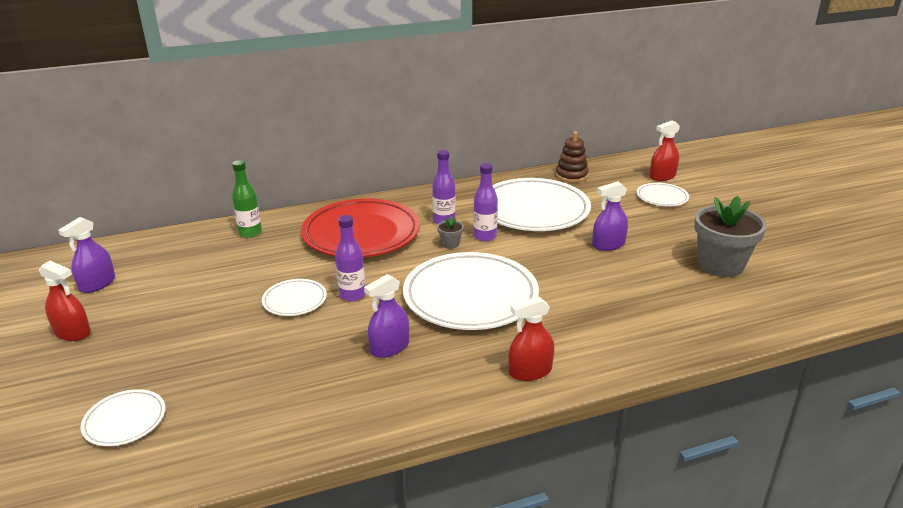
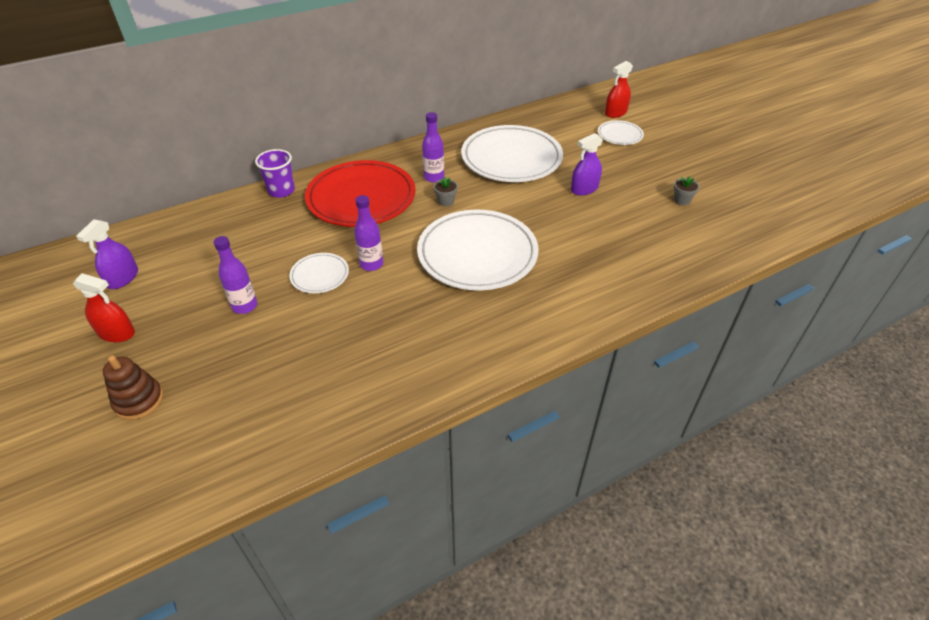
camera: 10 degrees left, 15 degrees up
(125, 421) = (200, 417): white plate -> none
(250, 233) = (255, 207): green bottle -> none
(281, 220) = (281, 191): none -> purple cup
(389, 347) = (419, 314): purple spray bottle -> none
(485, 236) = (475, 190): purple bottle -> purple bottle (245, 306)
(530, 371) = (546, 323): red spray bottle -> none
(571, 175) = (536, 118): brown stacking toy -> brown stacking toy (139, 400)
(720, 265) = (682, 200): grey flower pot -> grey flower pot, size x0.42

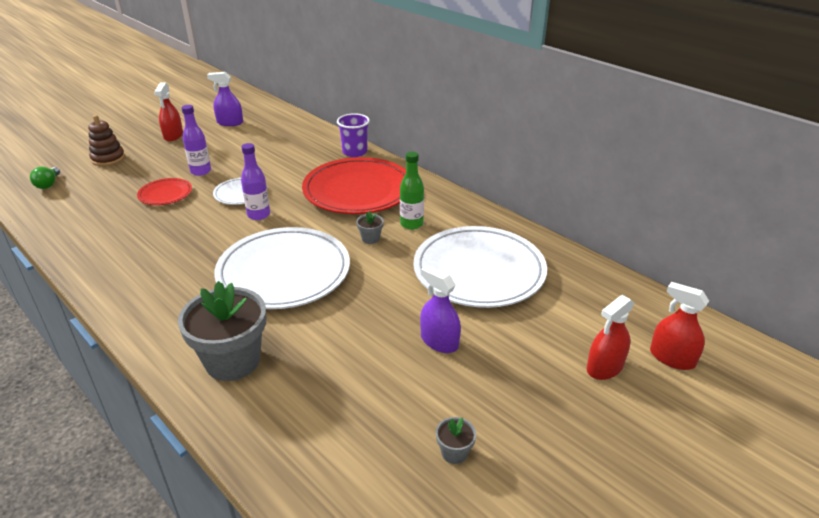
camera: 75 degrees right, 10 degrees down
(175, 464) = (48, 184): none -> green light bulb
(284, 336) = (165, 194): none -> red plate
(434, 177) = (411, 224): purple bottle -> green bottle
(586, 289) = (233, 361): none -> grey flower pot
(620, 135) = (604, 367): white plate -> red spray bottle

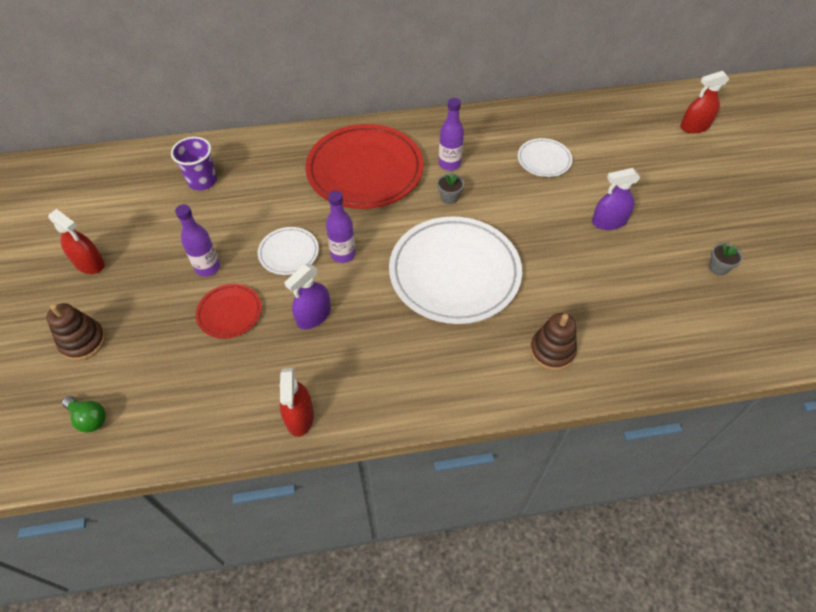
camera: 55 degrees left, 20 degrees up
(230, 123) = (114, 204): purple spray bottle -> purple spray bottle (313, 316)
(233, 361) = (552, 351): grey flower pot -> brown stacking toy
(354, 152) = (291, 141): purple cup -> purple cup (202, 181)
(411, 224) = (449, 164): green bottle -> purple bottle
(479, 271) = (544, 160): white plate -> white plate, size x0.47
(604, 367) = (685, 159): red spray bottle -> red spray bottle (299, 416)

